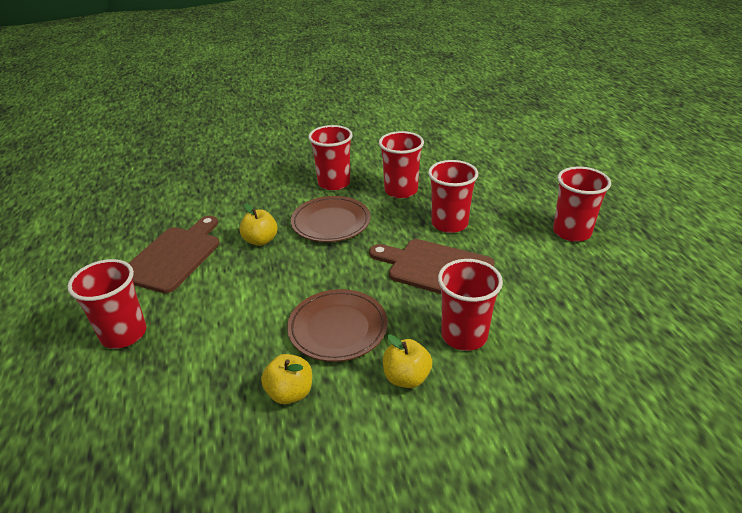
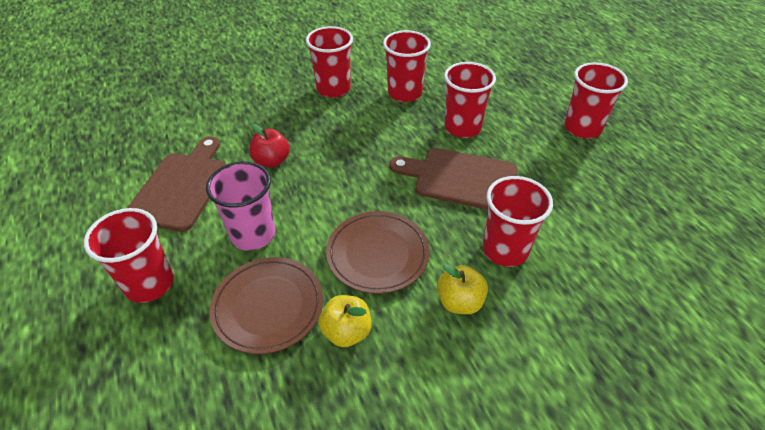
camera: 10 degrees left, 10 degrees up
(226, 301) = (253, 234): none -> pink cup
(260, 240) = (272, 161): yellow apple -> red apple
(331, 222) = (341, 135): brown plate -> brown plate (268, 306)

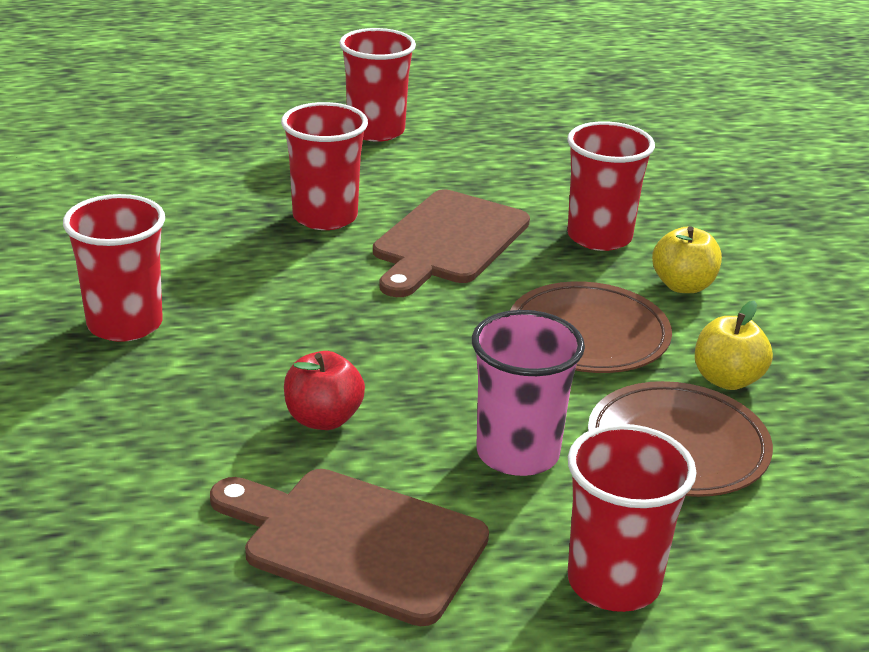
camera: 80 degrees left, 15 degrees down
(405, 93) = (194, 251): red cup -> none

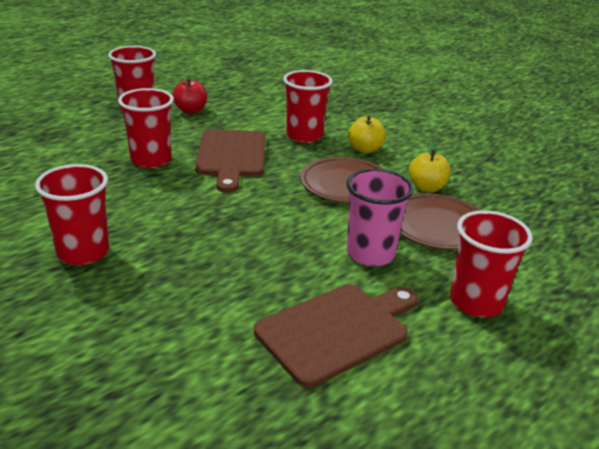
camera: 30 degrees left, 0 degrees up
(323, 419) = (254, 269): red apple -> red apple (190, 110)
(356, 542) = (337, 330): brown cutting board -> brown cutting board turned 150 degrees clockwise

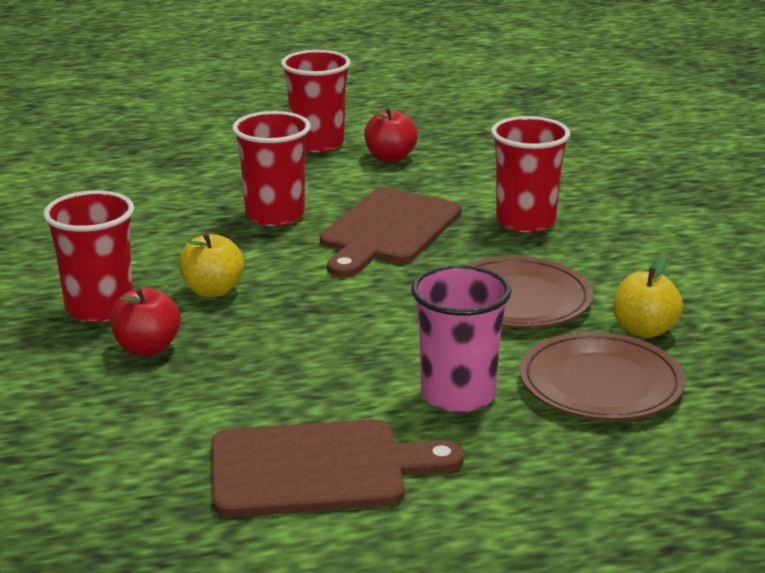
camera: 30 degrees right, 5 degrees down
(144, 274) = (147, 348): none -> red apple
(365, 149) = (603, 257): yellow apple -> yellow apple (212, 290)
(476, 302) = (546, 490): red cup -> none

